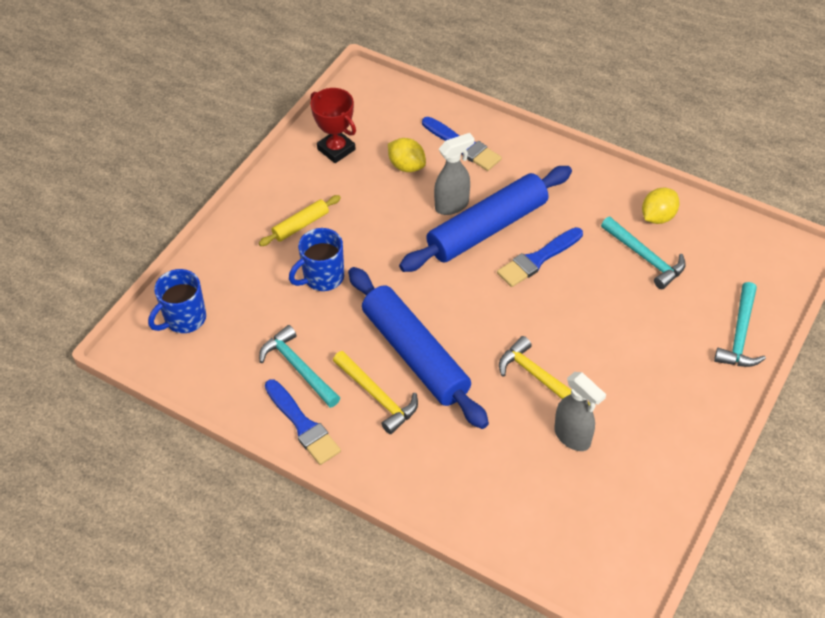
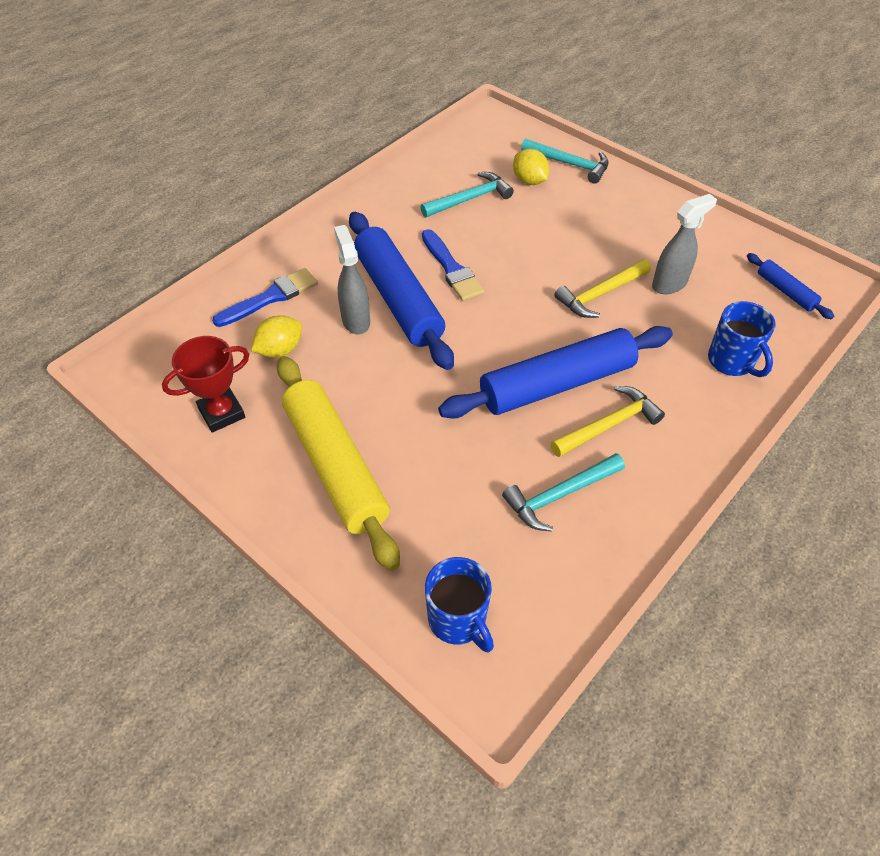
camera: 80 degrees left, 0 degrees up
(301, 225) = (336, 466): yellow rolling pin -> yellow rolling pin, size x2.15
(303, 425) = (642, 500): blue brush -> none
(322, 277) = (427, 454): blue mug -> blue mug (732, 361)
(596, 546) = (785, 291): none -> blue rolling pin
(658, 217) = (423, 181): yellow lemon -> yellow lemon (529, 181)

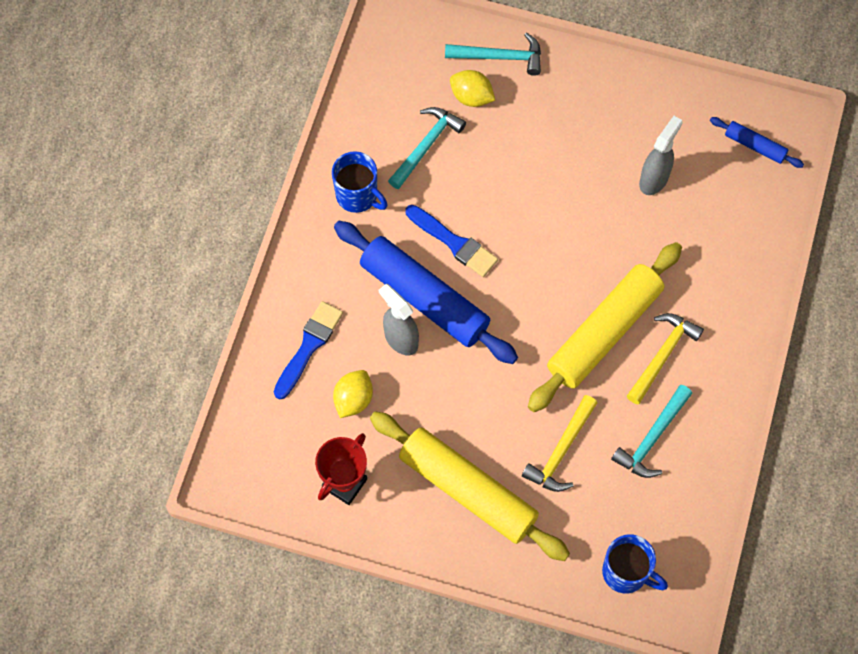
camera: 25 degrees left, 15 degrees up
(557, 384) = (604, 332): blue rolling pin -> yellow rolling pin
(600, 294) = (599, 217): yellow hammer -> yellow hammer (561, 451)
(732, 361) = (735, 246): blue mug -> blue mug (358, 196)

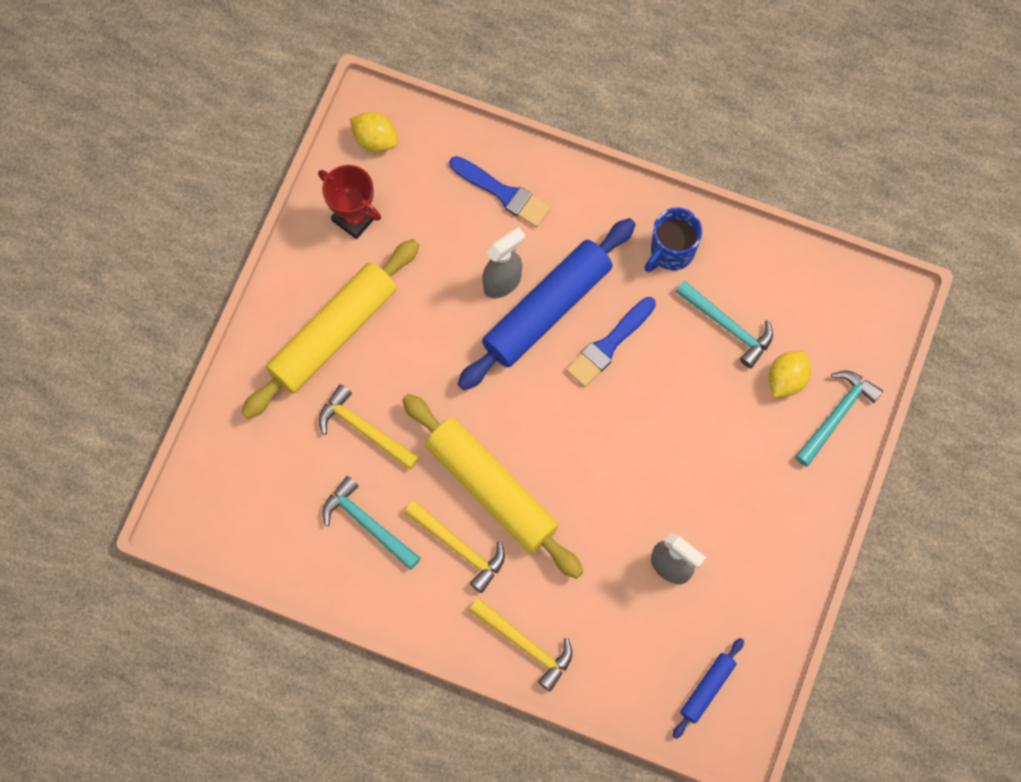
camera: 95 degrees right, 5 degrees up
(353, 399) = (441, 232): yellow lemon -> yellow lemon (375, 139)
(500, 57) = (837, 415): turquoise hammer -> turquoise hammer turned 150 degrees counterclockwise
(626, 572) = (228, 479): blue mug -> none
(742, 292) = (525, 645): none -> yellow hammer

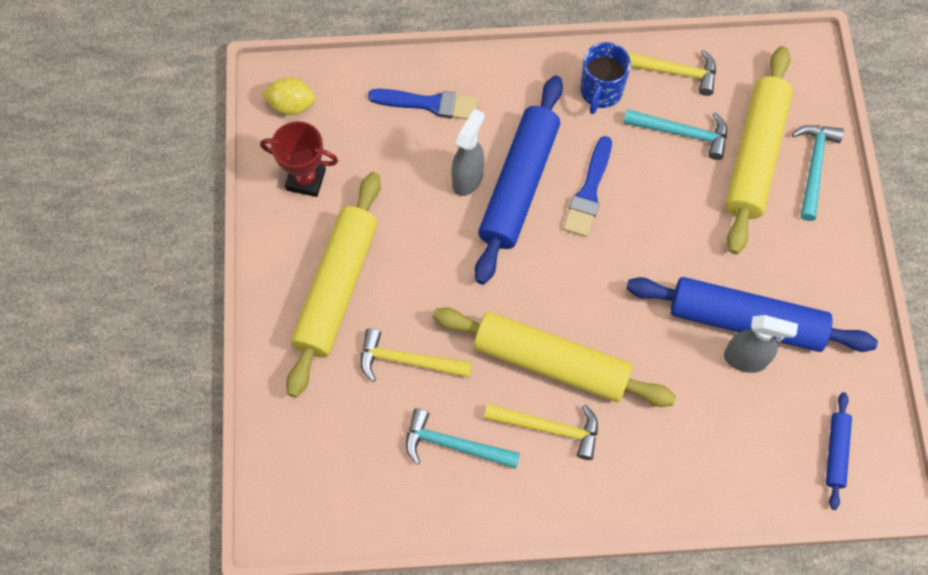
camera: 25 degrees left, 5 degrees down
(525, 645) = (655, 489): yellow hammer -> yellow hammer (672, 71)
(691, 531) = (746, 320): none -> blue rolling pin
(786, 379) = (755, 156): yellow lemon -> yellow rolling pin

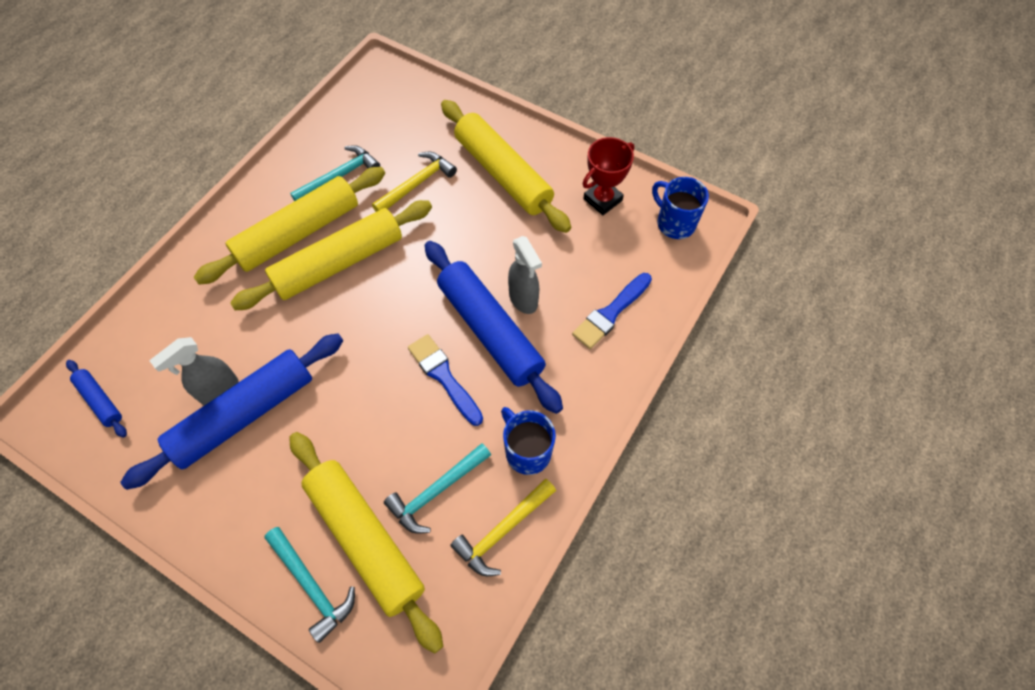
camera: 125 degrees right, 5 degrees down
(291, 105) = (674, 223): yellow lemon -> blue mug
(549, 428) = (298, 233): yellow hammer -> yellow rolling pin

